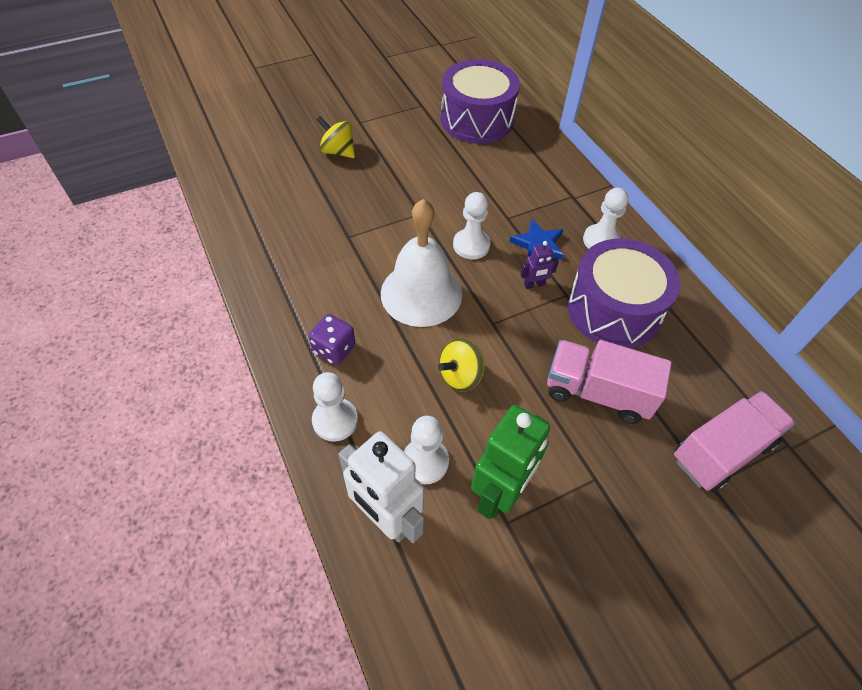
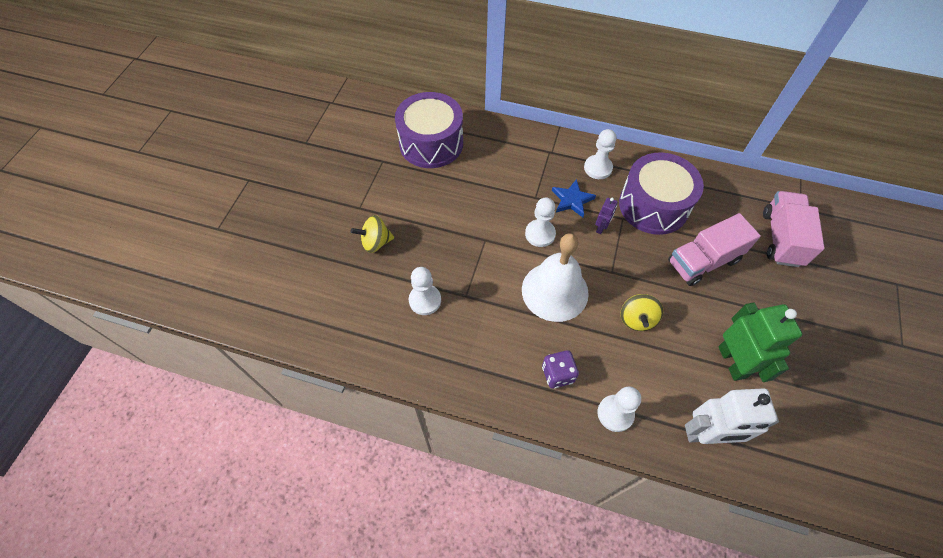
camera: 45 degrees left, 5 degrees up
(425, 462) = (683, 385): white pawn -> white pawn (425, 300)

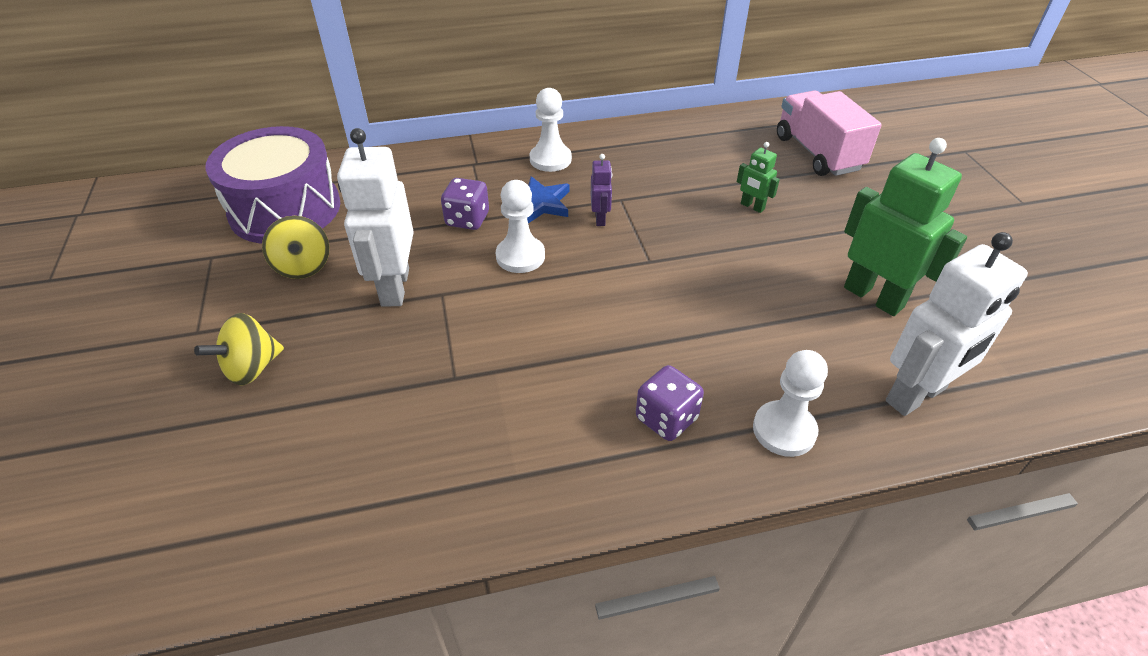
camera: 30 degrees left, 15 degrees down
(425, 300) = (387, 414): white pawn -> none
(463, 224) = (394, 287): none -> white robot
(524, 194) = (467, 219): none -> purple dice
(555, 291) = (588, 315): white bell -> none
(637, 319) = (722, 301): yellow spinning top -> yellow spinning top (303, 266)
(653, 205) = (649, 173): purple drum -> none
(703, 261) = (752, 206): pink truck -> green robot

